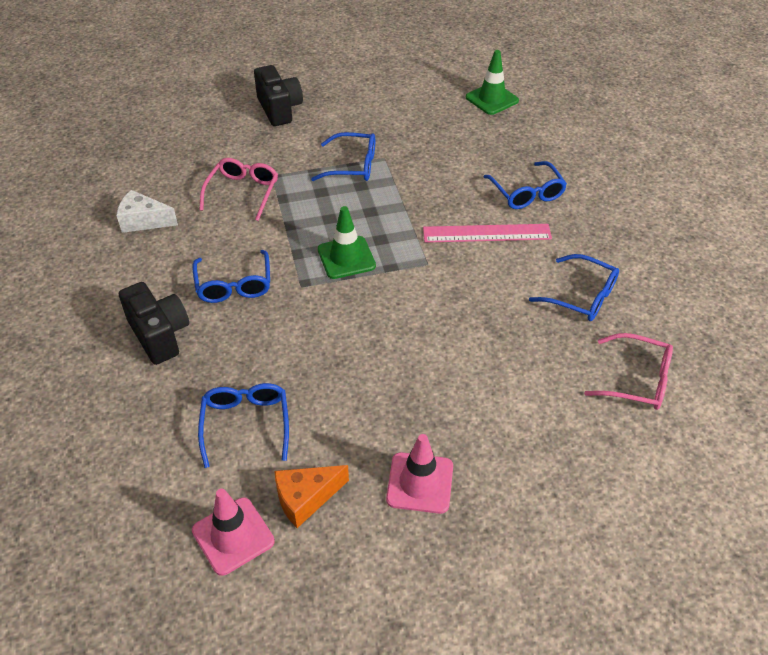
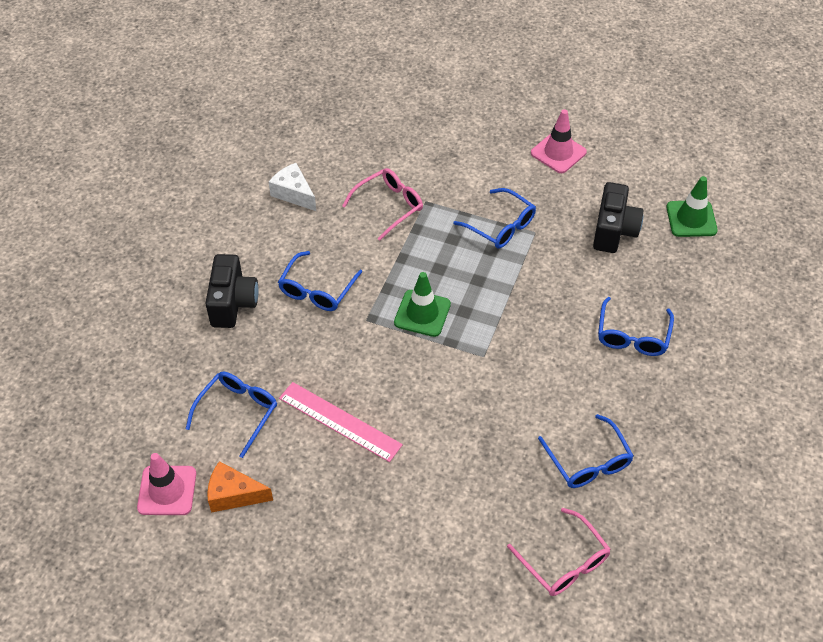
camera: 35 degrees right, 5 degrees up
(279, 109) = (485, 135): black camera -> black camera (613, 231)
(420, 483) = (320, 534): pink traffic cone -> pink traffic cone (558, 153)
(487, 233) = (559, 356): pink ruler -> pink ruler (339, 421)

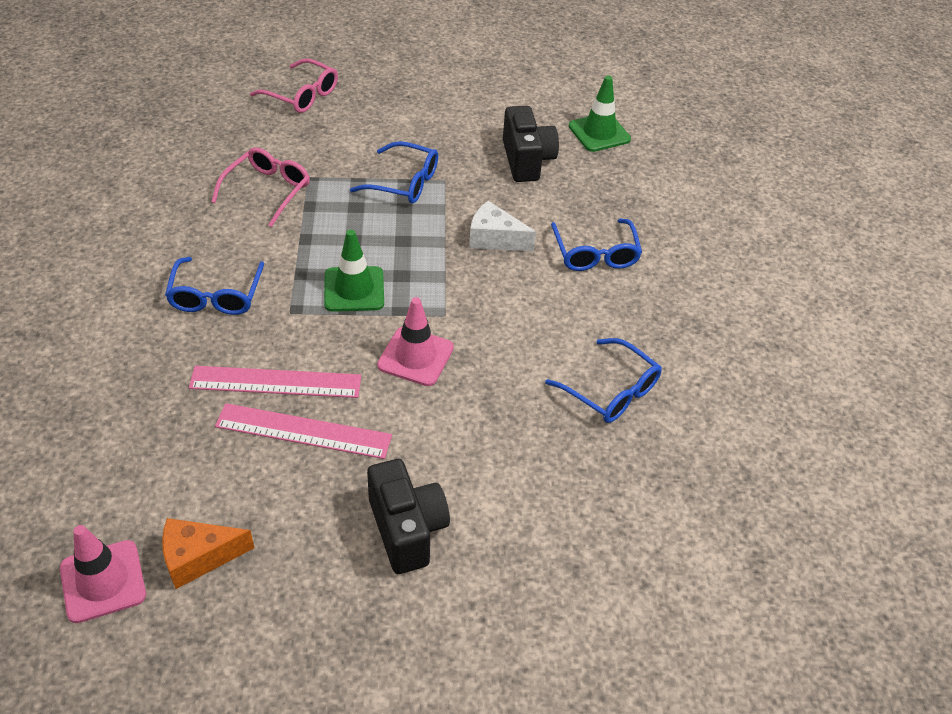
camera: 25 degrees left, 5 degrees down
(233, 303) = (113, 336): black camera -> black camera (407, 529)
(238, 412) = (166, 457): blue glasses -> none
(293, 194) = (146, 203): white cheese -> white cheese (494, 239)
(334, 375) = (275, 382): none -> pink ruler
(558, 153) = (434, 101): pink traffic cone -> pink traffic cone (415, 356)
(564, 562) = (637, 506): pink glasses -> pink glasses (302, 95)

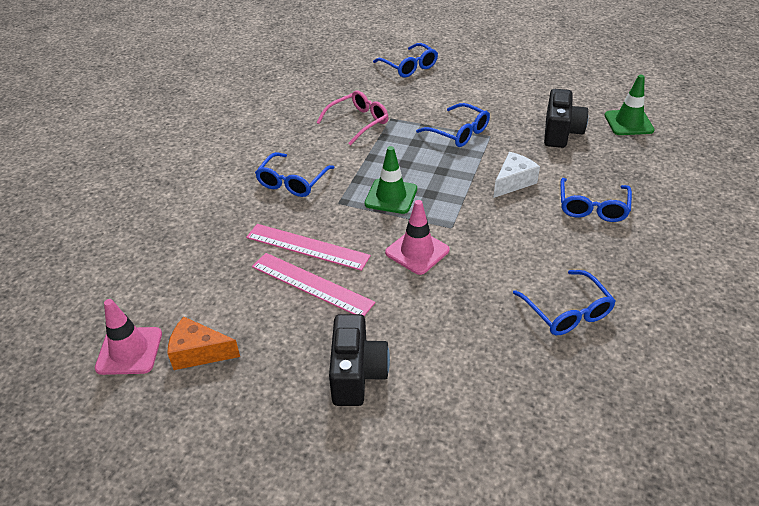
camera: 25 degrees right, 5 degrees down
(302, 95) = (409, 67): pink glasses -> blue glasses
(494, 239) = (513, 182): white cheese -> white cheese turned 90 degrees clockwise

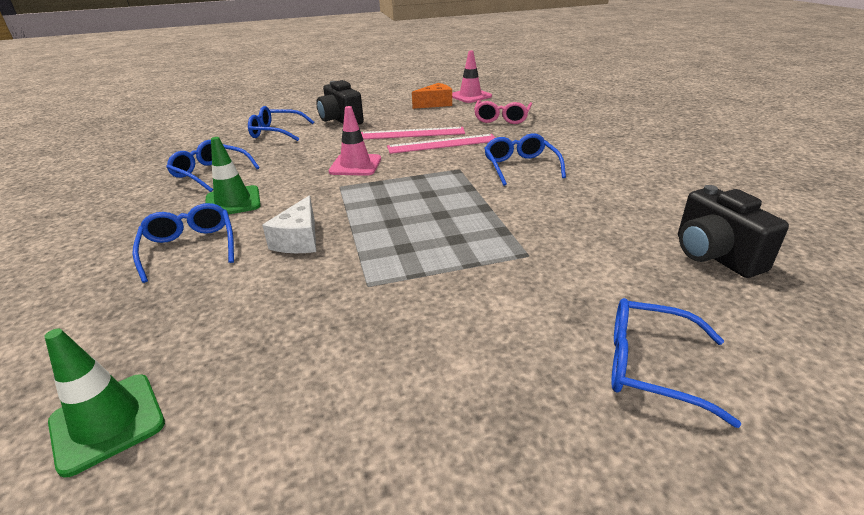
camera: 145 degrees right, 10 degrees down
(358, 122) = (557, 234): pink glasses -> pink glasses (502, 118)
(391, 196) = (419, 186): green traffic cone -> green traffic cone (233, 202)
(459, 133) = (415, 271): blue glasses -> blue glasses (276, 132)
(560, 133) = (253, 336): black camera -> black camera (714, 256)

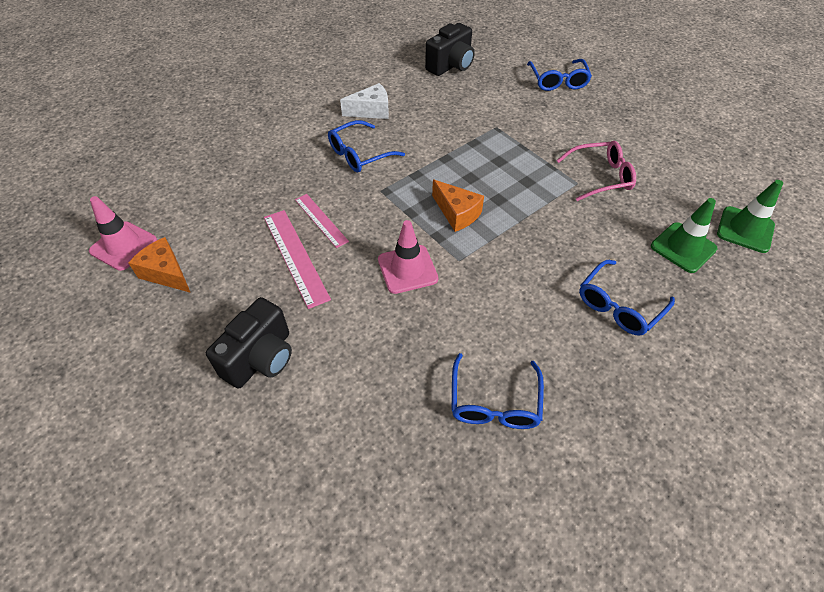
camera: 115 degrees left, 20 degrees up
(233, 202) = (537, 328): green traffic cone -> green traffic cone (683, 247)
(276, 132) = (333, 419): blue glasses -> none
(299, 240) = (558, 241): white cheese -> white cheese (371, 111)
(395, 196) = (457, 213): none -> orange cheese
(442, 144) = (321, 220): pink ruler -> pink ruler, size x0.65
(502, 118) = (223, 193): pink glasses -> pink glasses (601, 177)

